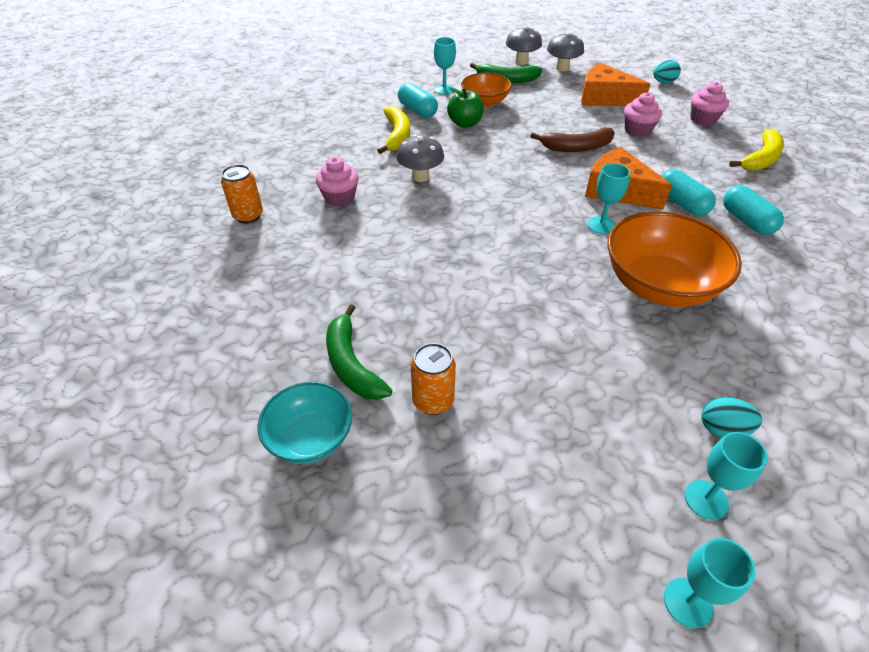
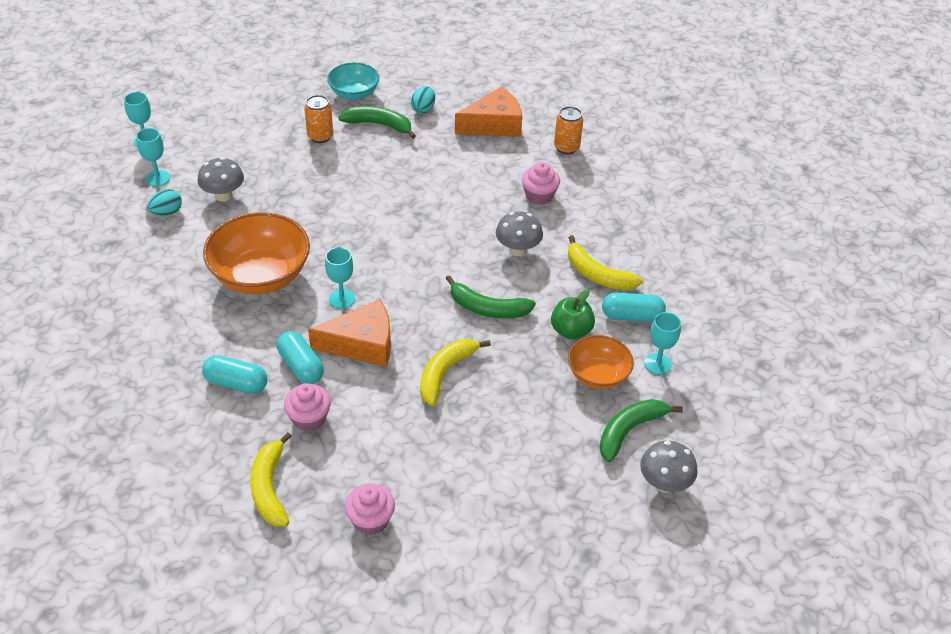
camera: 130 degrees right, 0 degrees up
(498, 160) = (487, 308): none -> green banana
(562, 68) = (609, 508): grey mushroom -> grey mushroom (223, 195)
(577, 147) = (445, 373): brown banana -> yellow banana
(604, 98) = (502, 480): orange cheese -> orange cheese (494, 124)
(637, 130) = (417, 444): pink cupcake -> pink cupcake (309, 418)
(663, 82) = (474, 574): turquoise egg -> turquoise egg (423, 109)
(681, 203) = (301, 366): turquoise capsule -> turquoise capsule turned 45 degrees clockwise

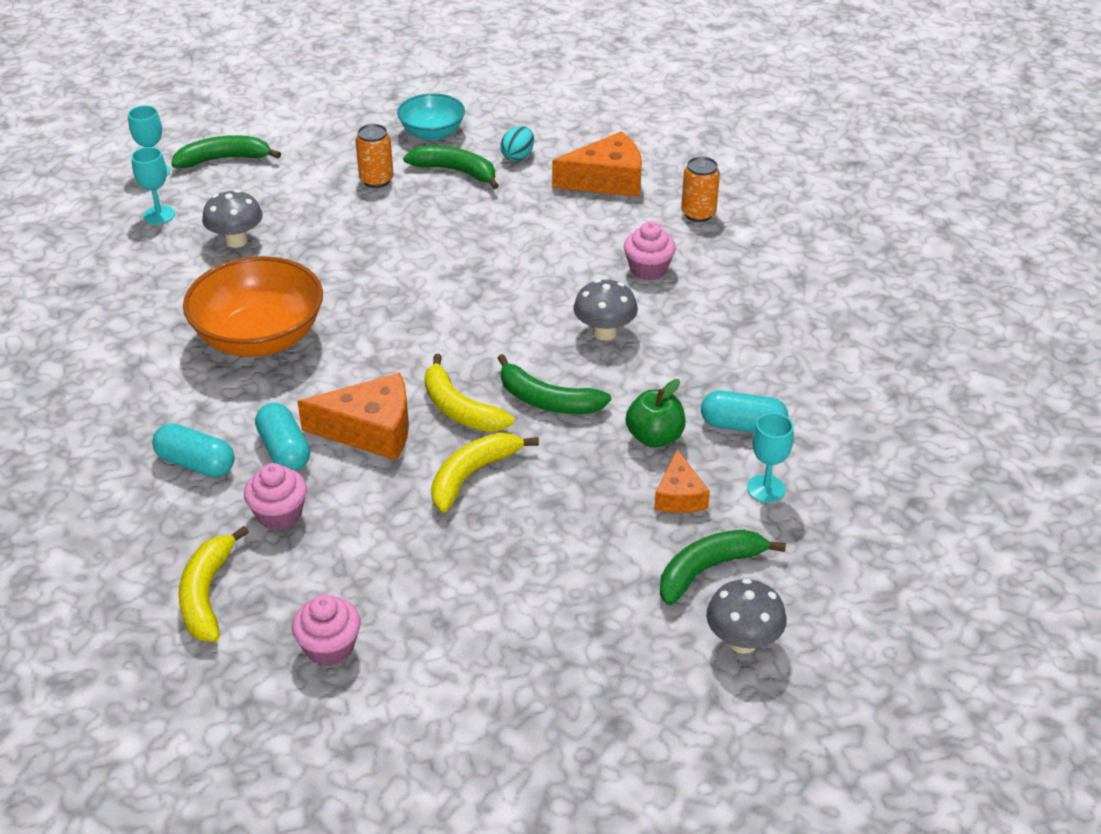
camera: 10 degrees right, 5 degrees down
(167, 212) = (160, 255): turquoise egg -> none
(197, 126) = (223, 159): none -> green banana
(342, 299) = (357, 374): turquoise goblet -> none
(597, 275) = (706, 371): yellow banana -> yellow banana (460, 409)
(598, 375) = (679, 496): orange bowl -> orange cheese

